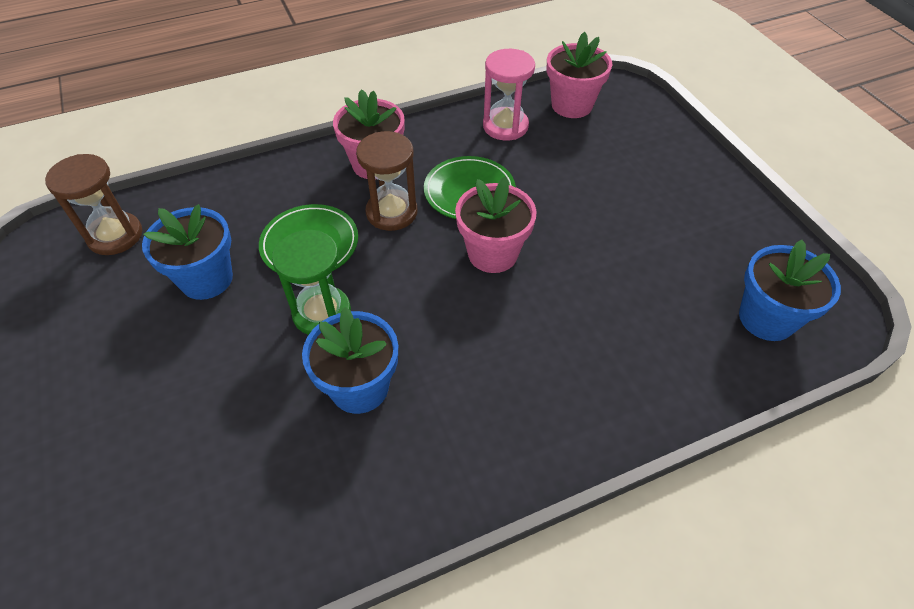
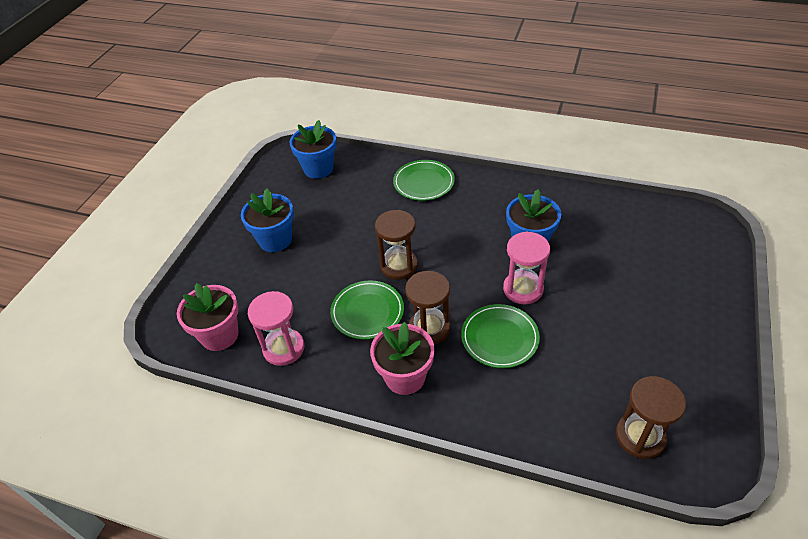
camera: 135 degrees left, 5 degrees down
(206, 279) = (583, 354): blue flower pot -> blue flower pot (275, 240)
(322, 313) = (523, 289): green hourglass -> pink hourglass
(492, 253) = (399, 266): pink flower pot -> brown hourglass
(602, 395) = (424, 183): none -> green plate

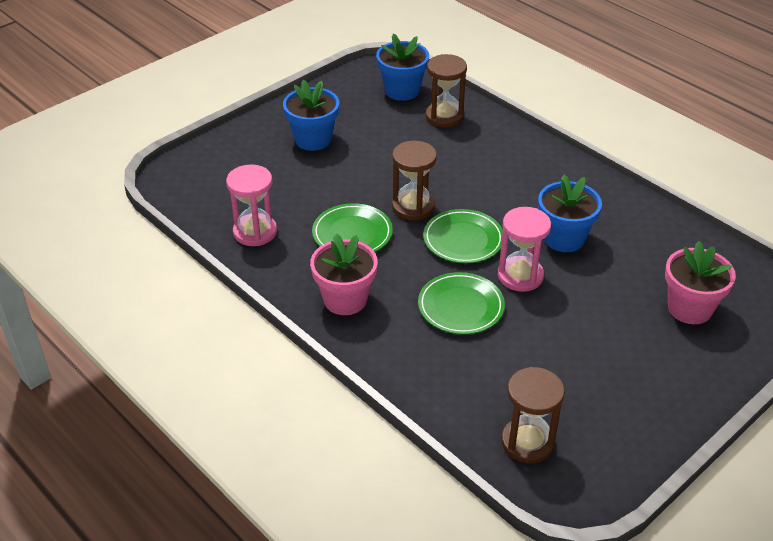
camera: 25 degrees right, 5 degrees down
(219, 335) = (208, 199): pink flower pot -> pink flower pot (689, 308)
(424, 183) = (499, 142): green plate -> green plate (463, 239)
(429, 328) = (399, 271): brown hourglass -> brown hourglass (444, 116)

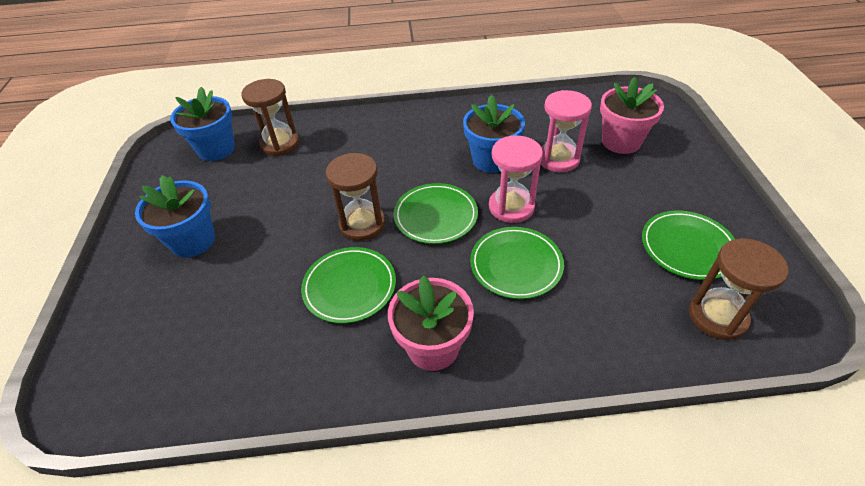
camera: 50 degrees left, 5 degrees up
(255, 232) = (259, 369): pink hourglass -> pink hourglass (558, 159)
(590, 400) = (687, 247): none -> green plate

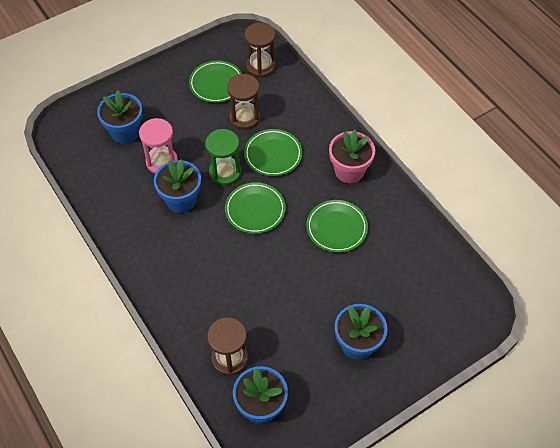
camera: 120 degrees left, 10 degrees up
(362, 224) = (285, 248): brown hourglass -> brown hourglass (244, 118)
(511, 207) = (225, 172): pink hourglass -> green hourglass
(621, 142) = (125, 132): pink flower pot -> blue flower pot

